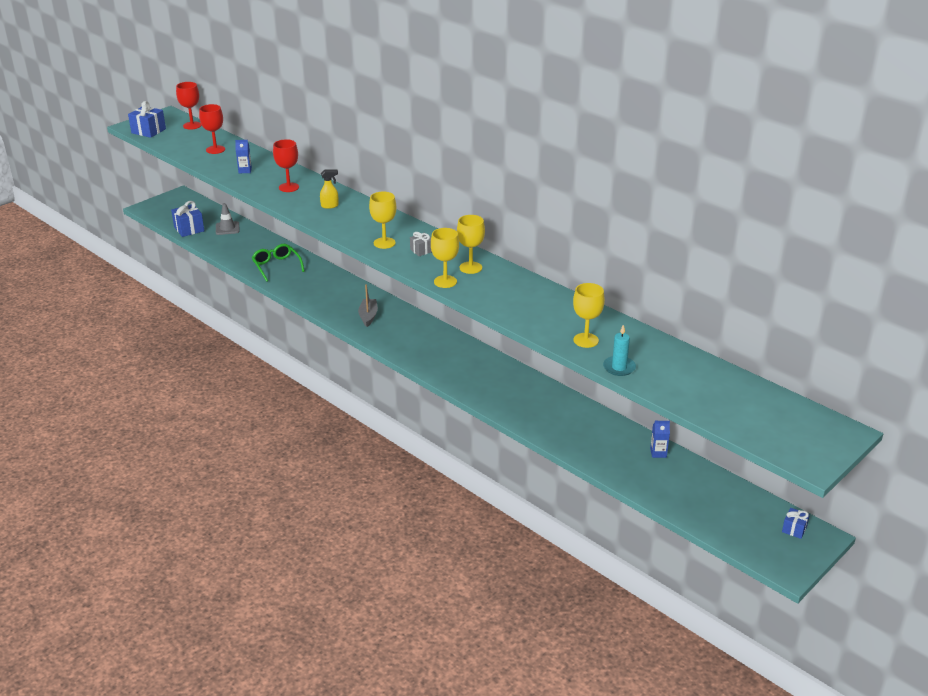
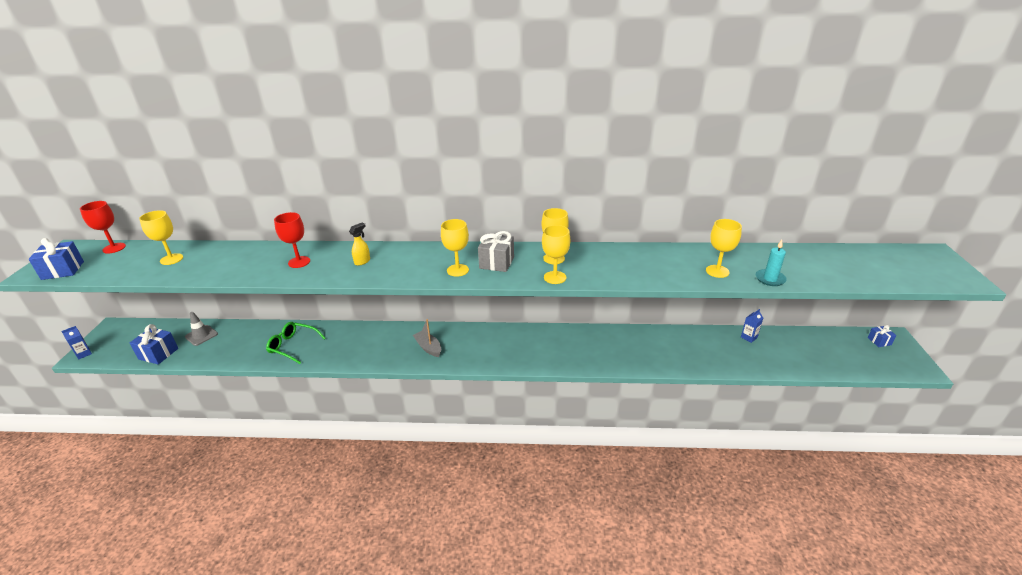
camera: 40 degrees left, 0 degrees up
(215, 150) = (171, 259): red goblet -> yellow goblet
(245, 170) = (231, 265): blue carton -> blue carton (84, 354)
(421, 250) = (496, 262): grey gift -> grey gift, size x1.72

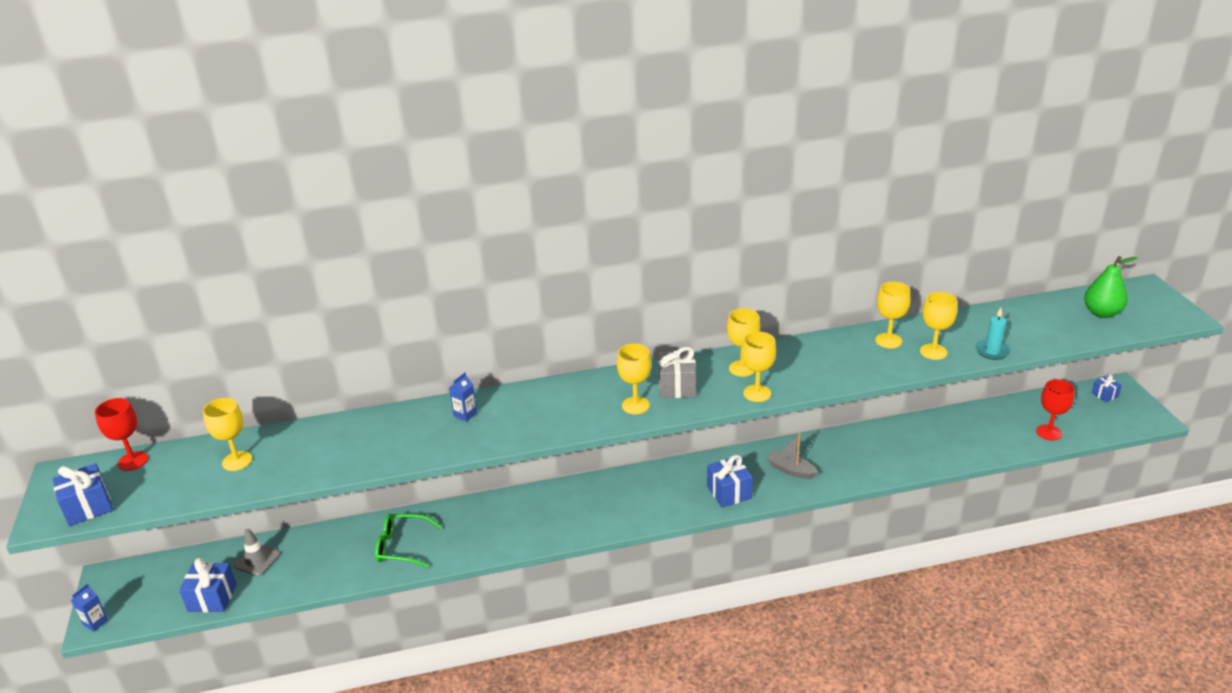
camera: 15 degrees left, 0 degrees up
(299, 262) = (422, 432): red goblet -> red goblet (1049, 432)
(362, 261) = (506, 416): yellow spray bottle -> none
(428, 348) = (587, 510): grey boat -> grey boat (791, 470)
(536, 356) = (729, 492): none -> blue gift
(682, 257) = (888, 341): none -> yellow goblet
(749, 337) = (965, 418): blue carton -> blue carton (465, 414)
(884, 265) = (1102, 313): none -> green pear

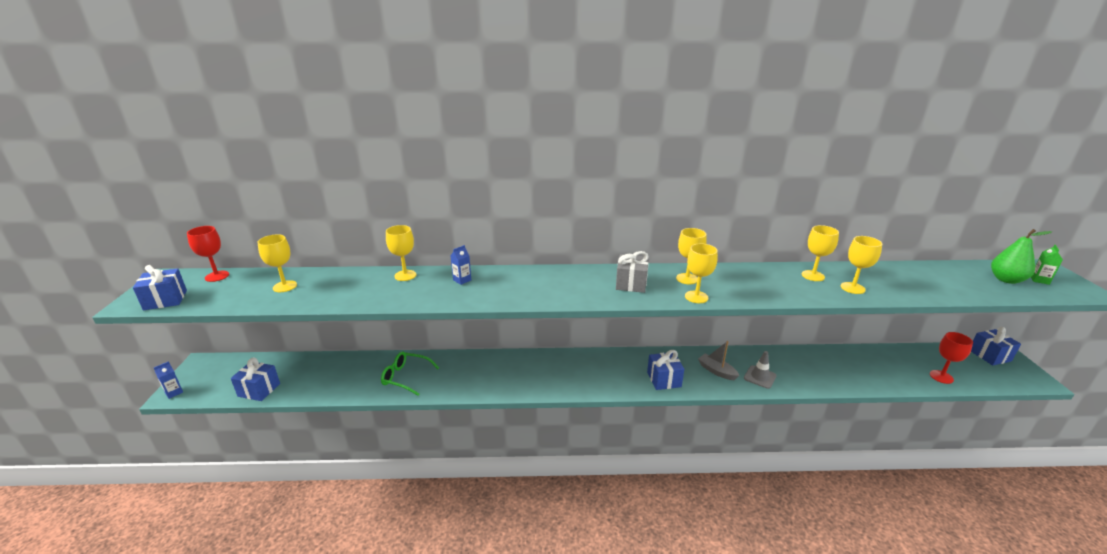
camera: 10 degrees right, 5 degrees down
(257, 560) = (303, 369): grey traffic cone -> grey traffic cone (760, 377)
(635, 405) = (594, 292): yellow goblet -> yellow goblet (405, 275)
(992, 351) = (906, 294): turquoise candle -> none
(1104, 395) = (989, 355): blue gift -> blue gift, size x1.72
(1137, 308) = (1039, 280): none -> green carton

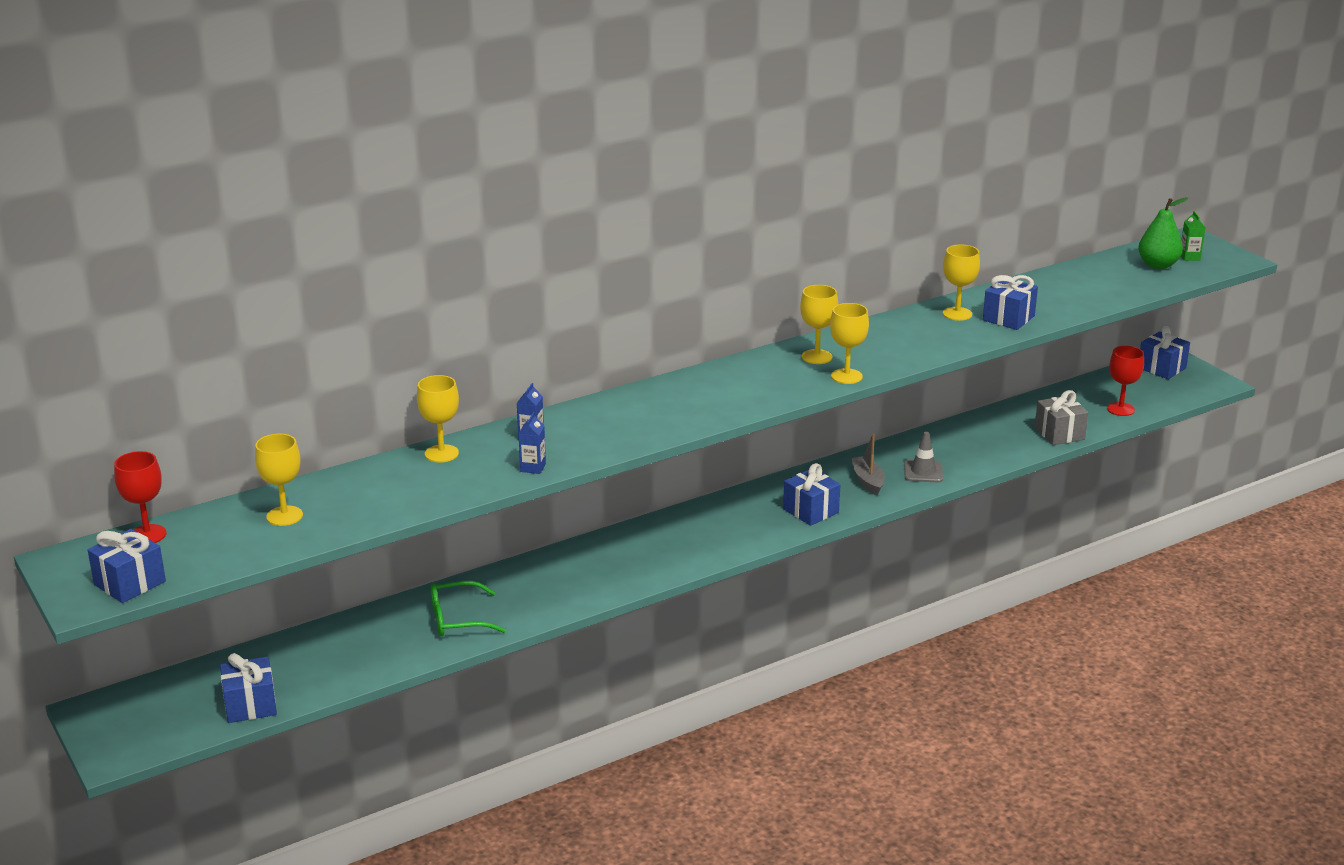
camera: 30 degrees left, 0 degrees up
(174, 392) = (112, 754): blue carton -> blue carton (533, 468)
(631, 284) = (756, 381): grey gift -> grey gift (1059, 434)
(716, 371) = (868, 481): grey boat -> grey boat turned 60 degrees clockwise
(852, 288) = (1008, 318): yellow goblet -> blue gift

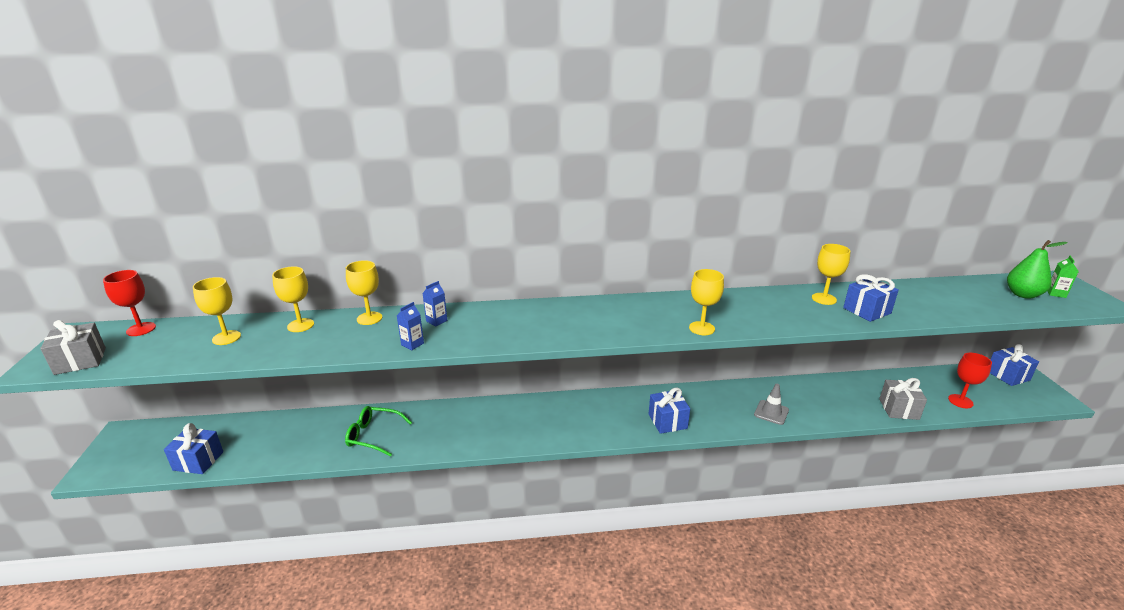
camera: 25 degrees right, 0 degrees up
(130, 583) = (80, 361): blue gift -> grey gift
(817, 357) = (689, 308): yellow goblet -> yellow goblet (300, 325)
(868, 481) = (724, 408): grey boat -> none

